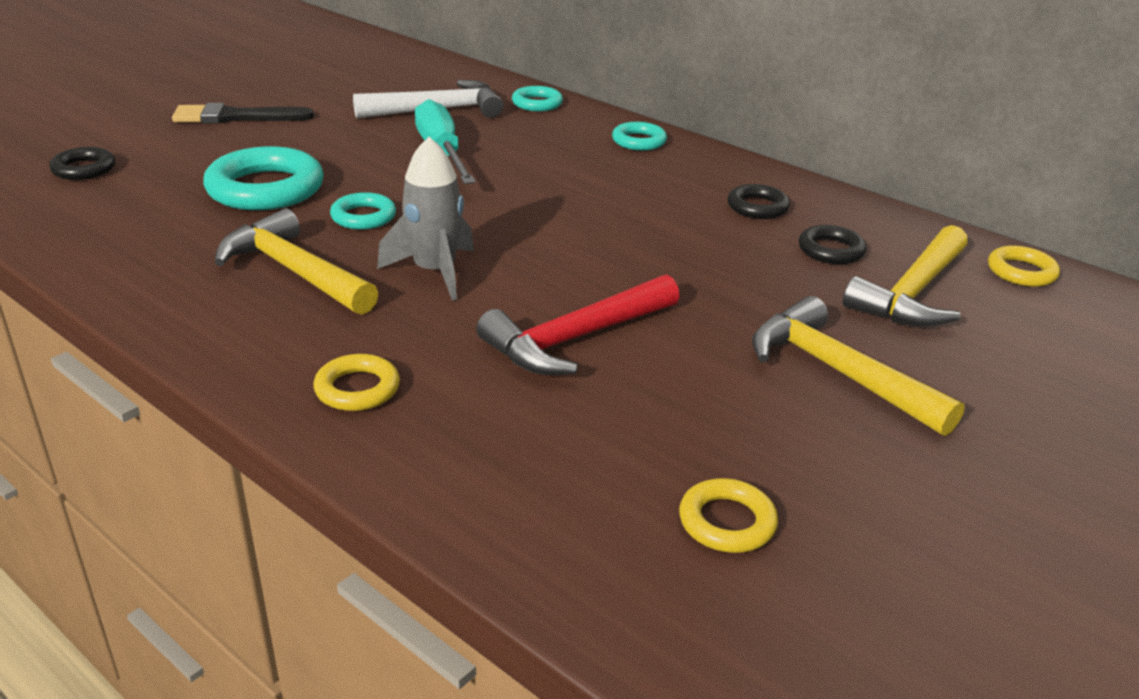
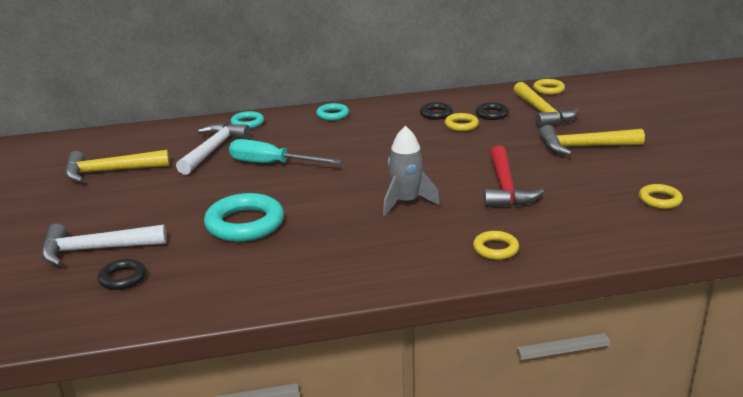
camera: 50 degrees left, 5 degrees down
(136, 135) = (95, 249): none -> white hammer
(235, 117) = (120, 210): black brush -> none
(294, 271) = (360, 238): yellow hammer -> yellow hammer (110, 171)
(363, 217) = (321, 205): turquoise ring -> none
(749, 237) = (461, 125): none -> yellow ring

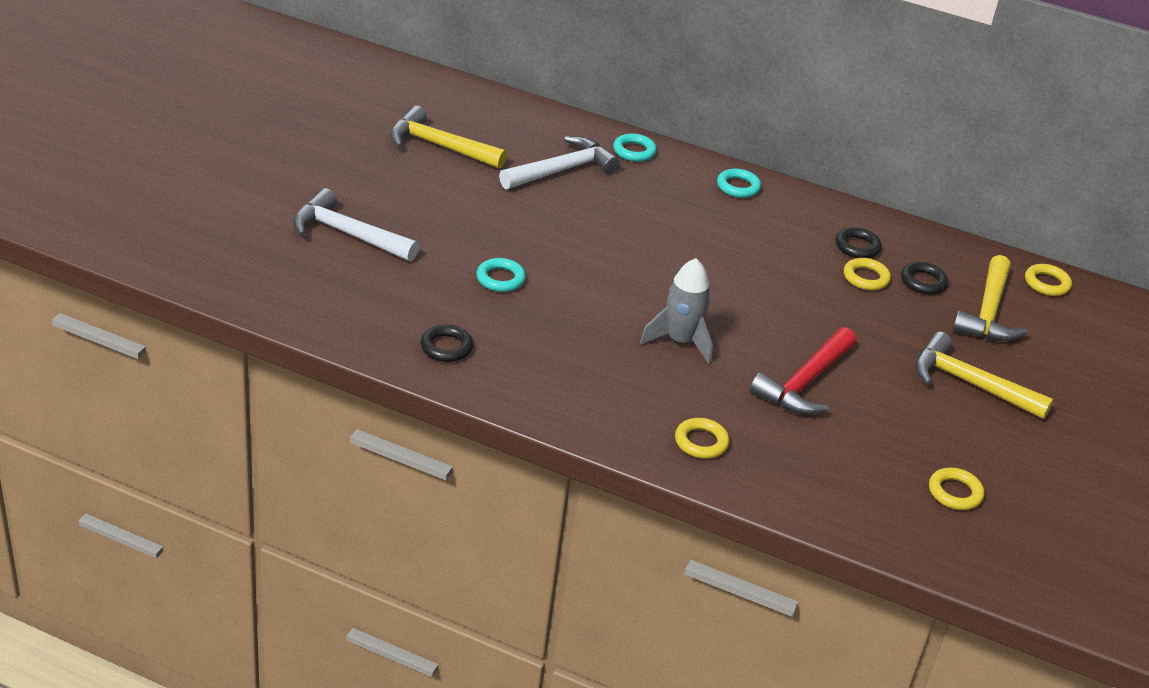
camera: 30 degrees right, 10 degrees up
(122, 278) = (343, 278): black ring -> black ring (446, 347)
(245, 224) = (500, 279): turquoise ring -> turquoise ring, size x0.54
(272, 164) = (601, 220): turquoise screwdriver -> none

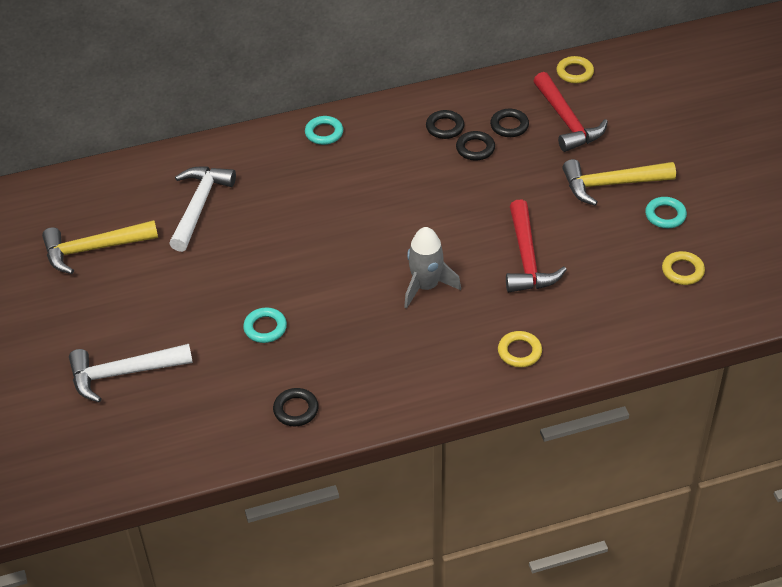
camera: 35 degrees left, 10 degrees up
(634, 151) = (226, 153): turquoise ring -> turquoise ring (665, 215)
(866, 278) = (475, 148): yellow ring -> black ring
(988, 312) = (567, 121): yellow hammer -> red hammer

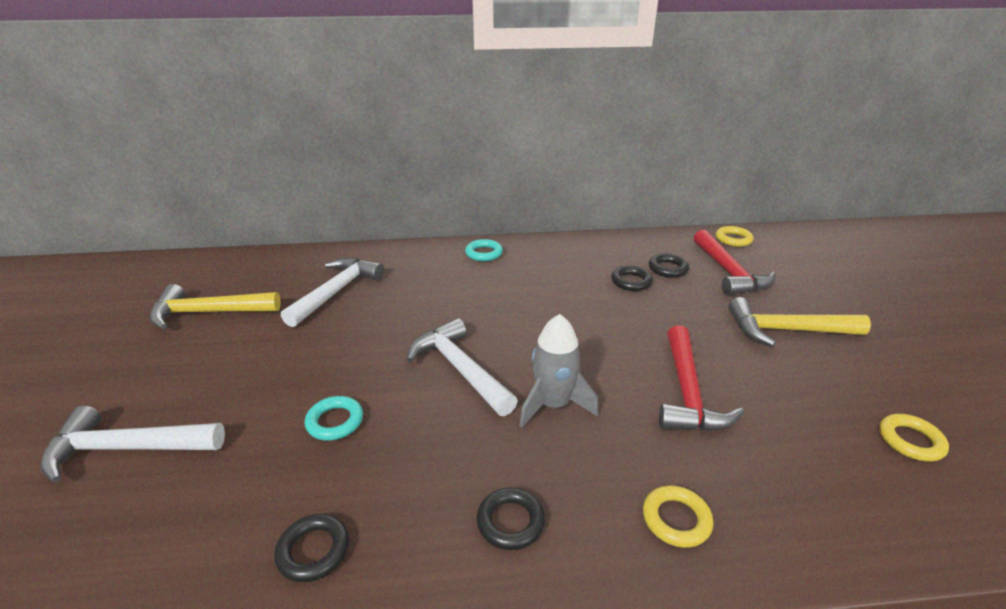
camera: 10 degrees right, 15 degrees down
(344, 268) = (460, 369): none -> white hammer
(445, 127) = (602, 262): black ring -> black ring (510, 522)
(665, 215) = (863, 370): turquoise ring -> none

